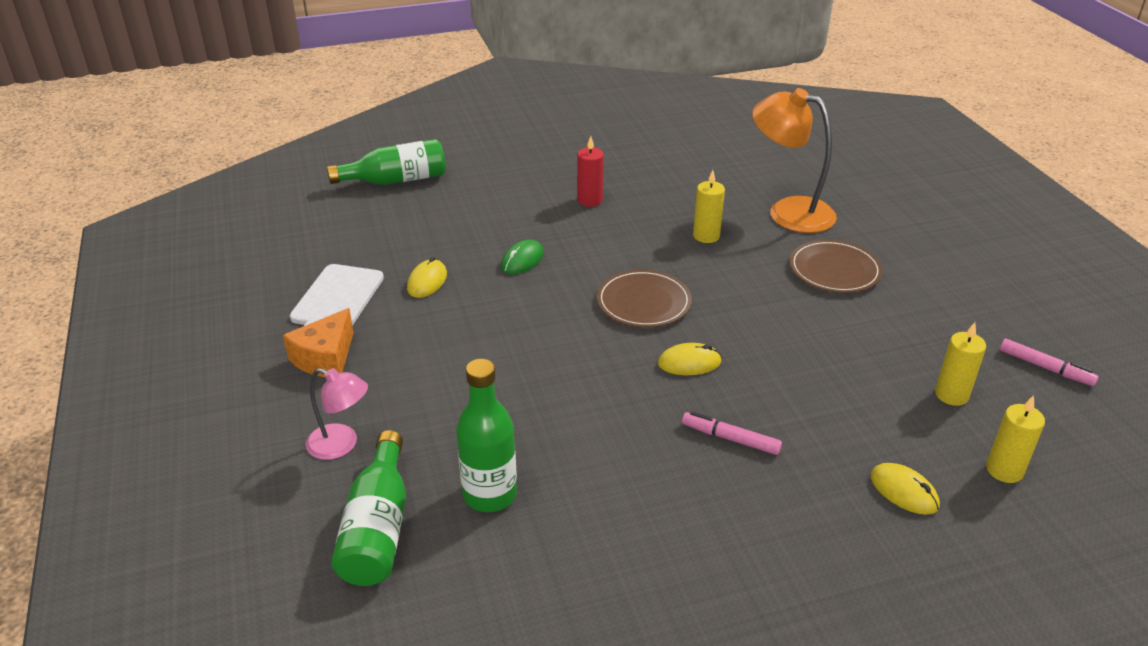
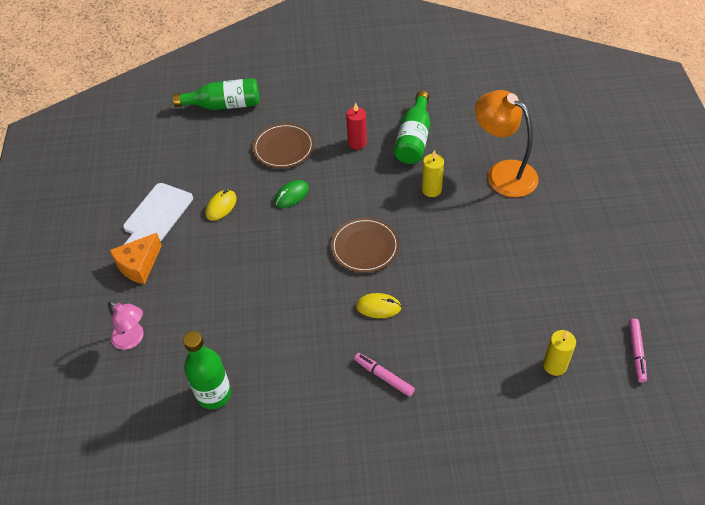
camera: 15 degrees right, 15 degrees up
(377, 528) = (139, 408): green bottle -> green bottle (414, 139)
(834, 270) = (516, 236): brown plate -> brown plate (283, 148)
(904, 491) = (485, 440): yellow mouse -> none
(1004, 470) = (564, 436): yellow candle -> none
(1045, 368) = (636, 352): pink marker -> pink marker turned 45 degrees clockwise

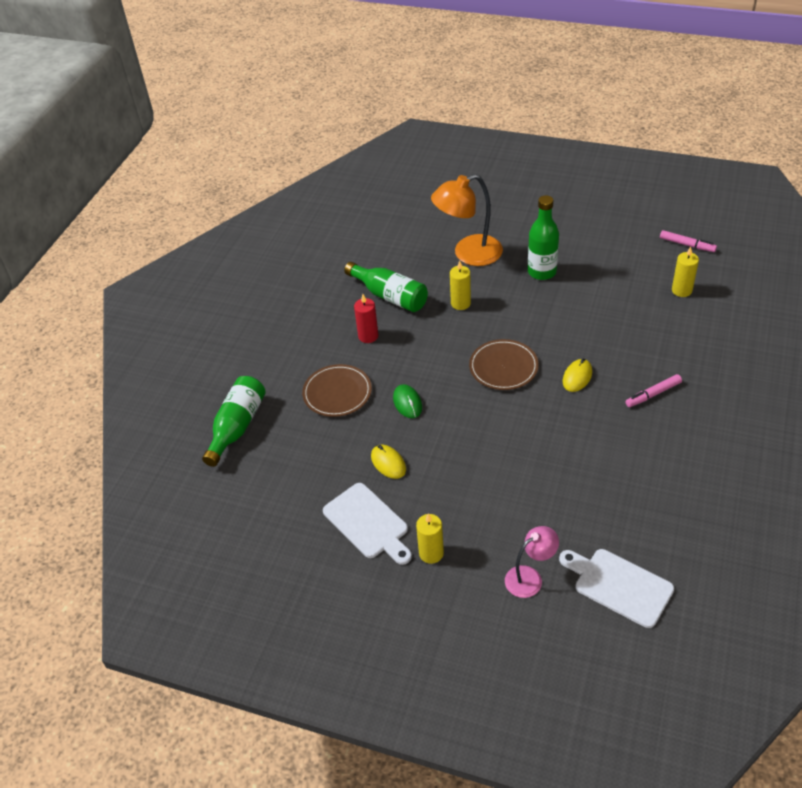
camera: 65 degrees left, 5 degrees down
(139, 265) = (431, 553): orange cheese -> yellow candle
(141, 407) = (619, 585): none -> white cutting board
(214, 394) = (625, 521): green bottle -> green bottle (542, 272)

